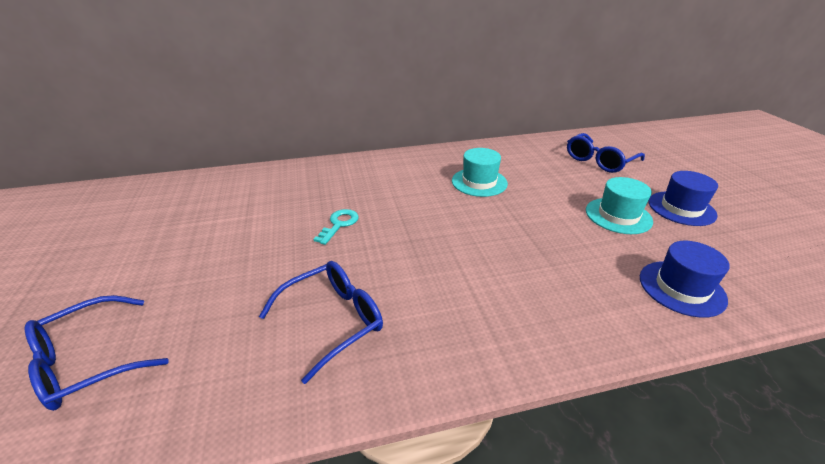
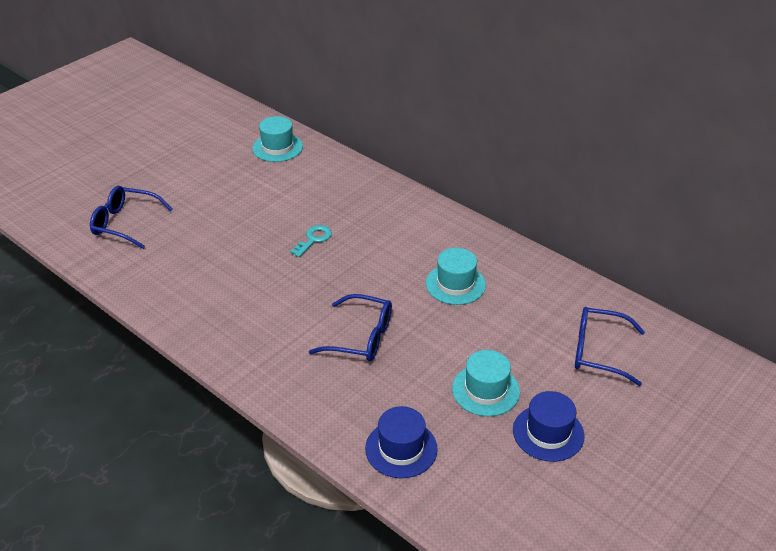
camera: 55 degrees right, 5 degrees up
(182, 193) = (277, 147): none -> turquoise hat
(332, 321) = (219, 289): blue glasses -> blue glasses (361, 337)
(339, 224) = (313, 239): turquoise key -> turquoise key turned 45 degrees counterclockwise

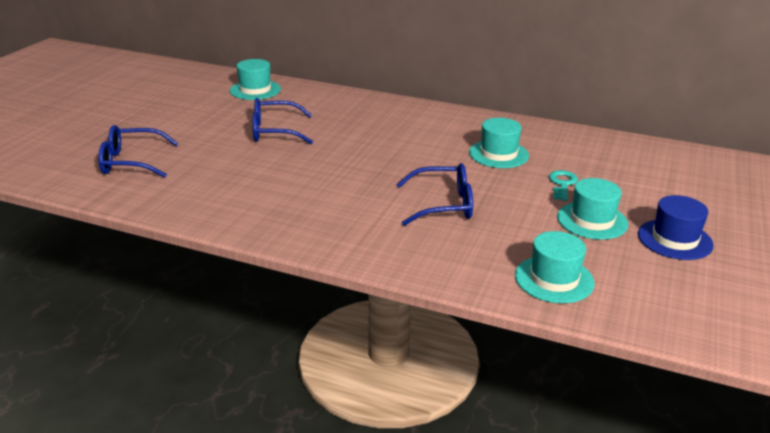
camera: 20 degrees left, 10 degrees down
(313, 239) = (340, 145): turquoise key -> turquoise key (562, 184)
(401, 449) = (554, 279): blue hat -> turquoise hat
(599, 352) = (662, 177): blue glasses -> blue glasses (275, 131)

